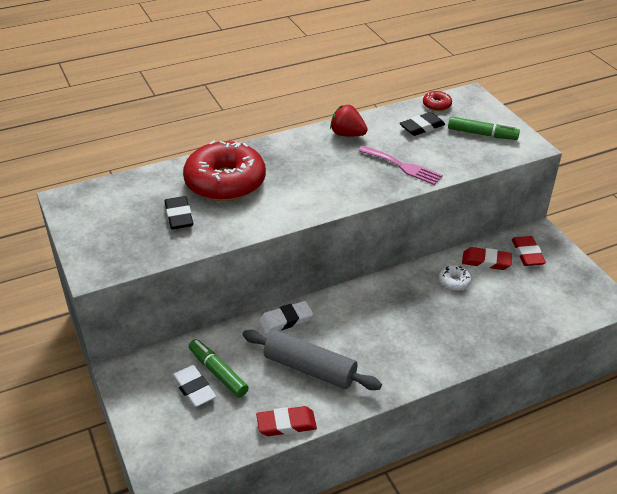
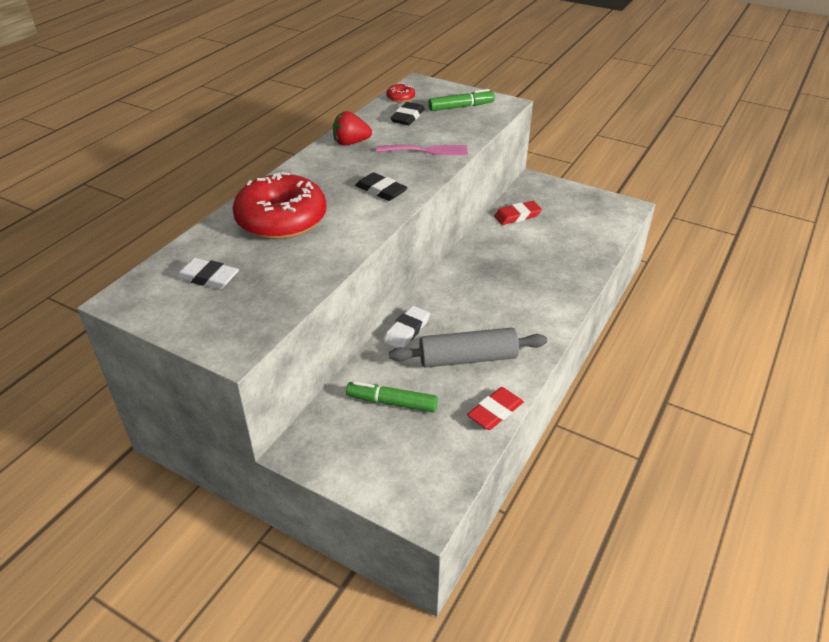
camera: 35 degrees left, 0 degrees up
(179, 216) = (268, 265): black eraser -> black eraser (381, 190)
(193, 389) = (384, 428): white eraser -> white eraser (208, 277)
(454, 282) = (510, 240): white donut -> none
(527, 254) = (540, 198): red eraser -> none

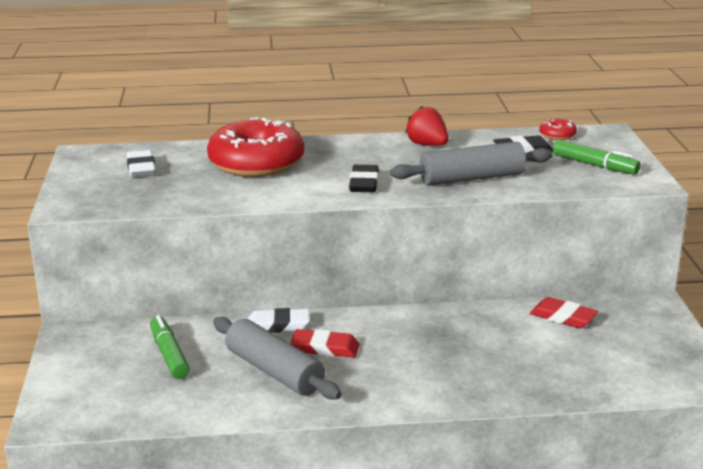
camera: 55 degrees right, 15 degrees down
(427, 150) = (472, 178): pink fork -> grey rolling pin
(495, 411) = (212, 413): red eraser -> red eraser (325, 348)

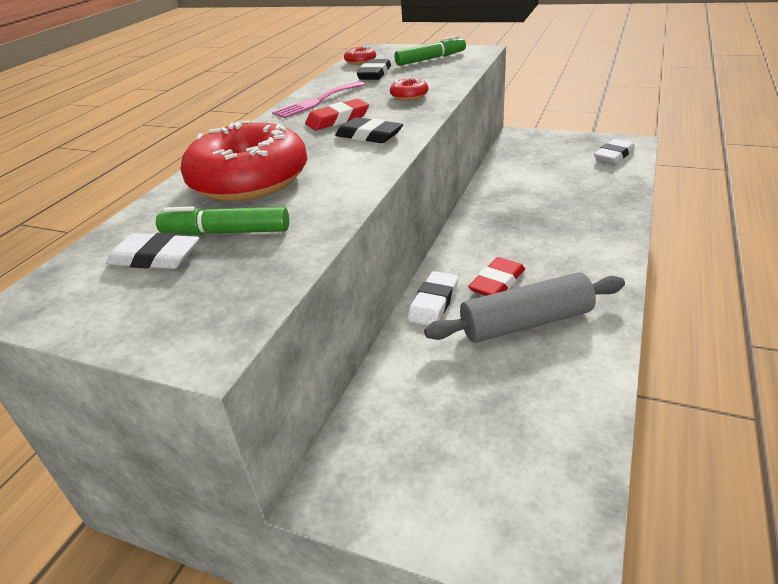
camera: 60 degrees left, 10 degrees up
(169, 355) = (446, 397): green marker -> green marker (226, 232)
(427, 145) = (317, 101): red strawberry -> pink fork
(472, 178) = (409, 96): grey rolling pin -> red donut
(563, 317) = (515, 167): red eraser -> red eraser (337, 119)
(656, 375) = (614, 155): none -> white eraser

